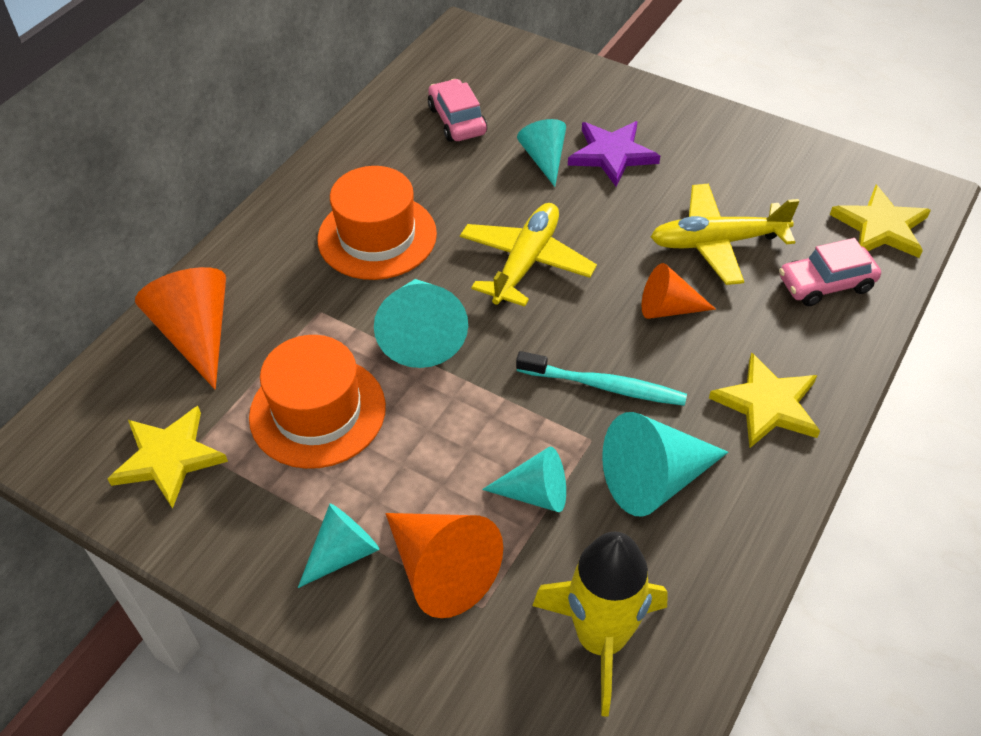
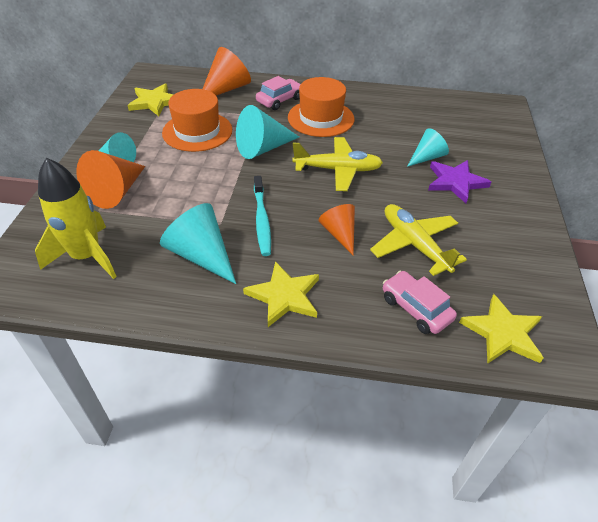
camera: 65 degrees right, 5 degrees down
(457, 120) = (429, 120): pink car -> pink car (279, 100)
(535, 493) = (174, 211): turquoise cone -> none

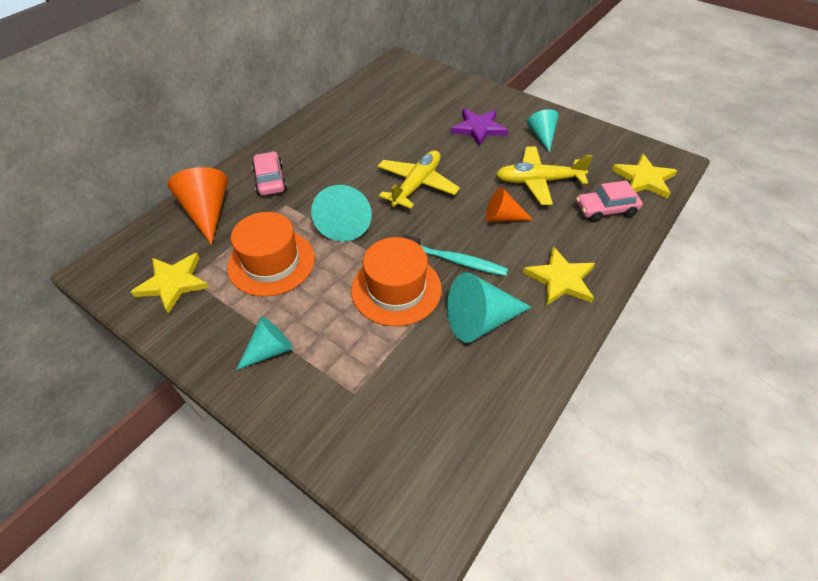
camera: 60 degrees left, 5 degrees up
(87, 256) = (430, 421): yellow rocket -> none
(117, 191) = (331, 366): orange cone -> none
(321, 118) = (328, 165): orange hat -> orange hat (396, 289)
(426, 157) = (437, 129): turquoise cone -> turquoise cone (542, 136)

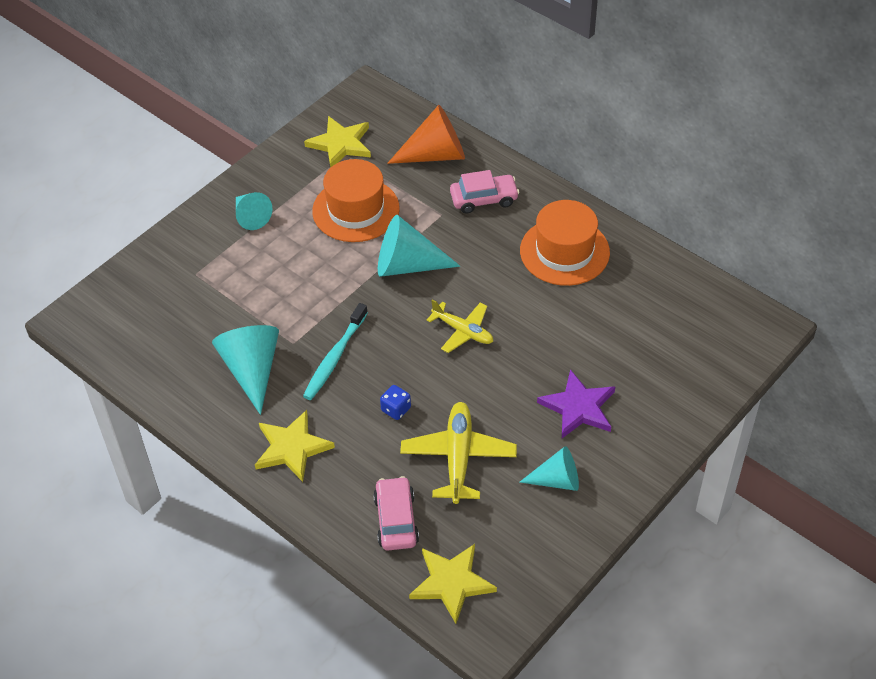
camera: 95 degrees right, 0 degrees up
(396, 289) = (304, 306): orange hat -> orange hat (564, 251)
(417, 185) = (463, 331): yellow plane -> yellow plane, size x0.66
(502, 217) = (396, 409): orange cone -> blue dice

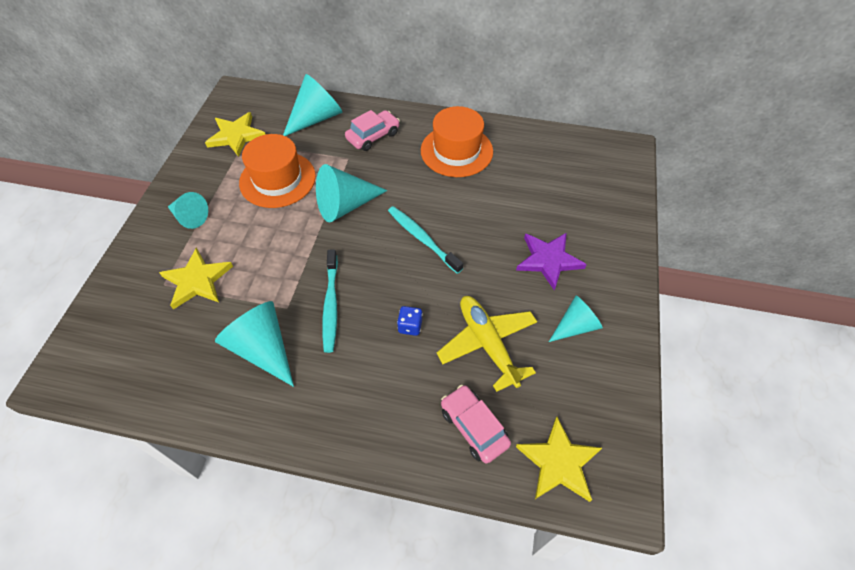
camera: 30 degrees left, 5 degrees up
(292, 448) = (340, 404): yellow star -> yellow star (197, 280)
(435, 154) = (316, 118): orange cone -> turquoise cone
(463, 331) = (422, 239): yellow plane -> turquoise toothbrush

